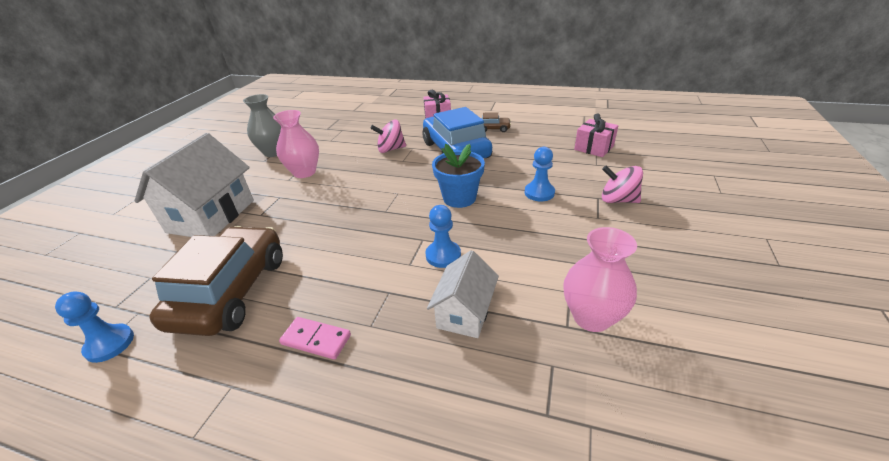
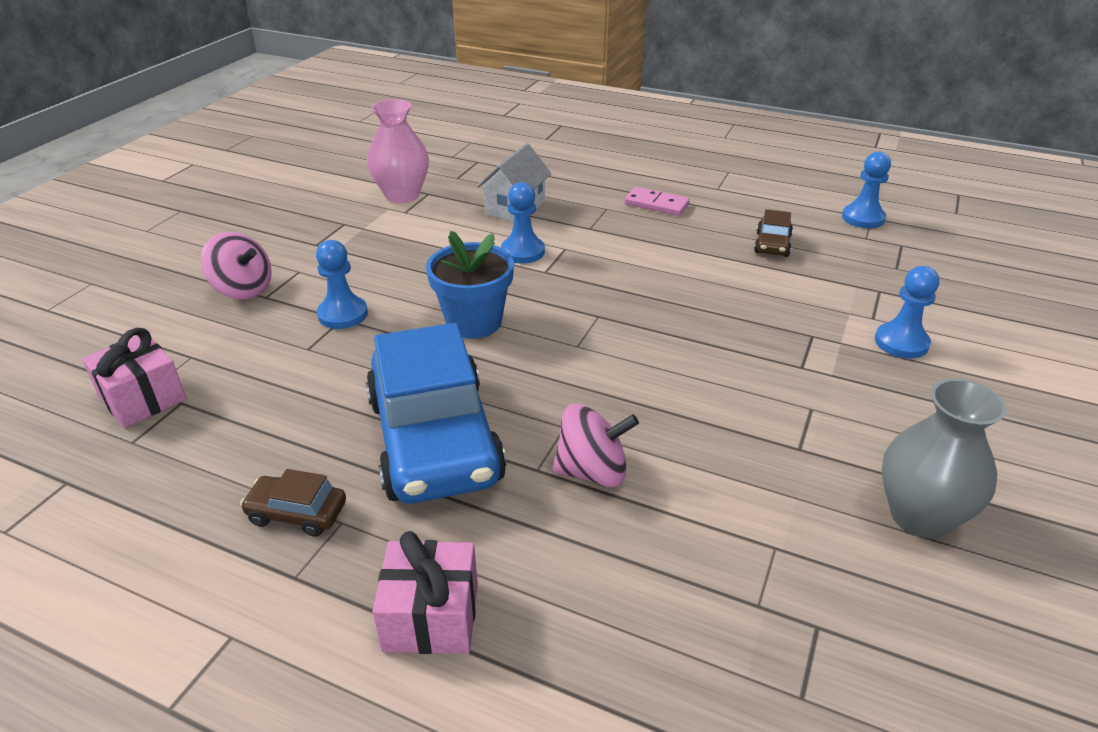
camera: 175 degrees left, 0 degrees up
(211, 216) = (901, 342): white house -> blue pawn
(231, 291) = (772, 244): brown car -> brown car, size x0.42
(304, 172) = (786, 424): pink vase -> none

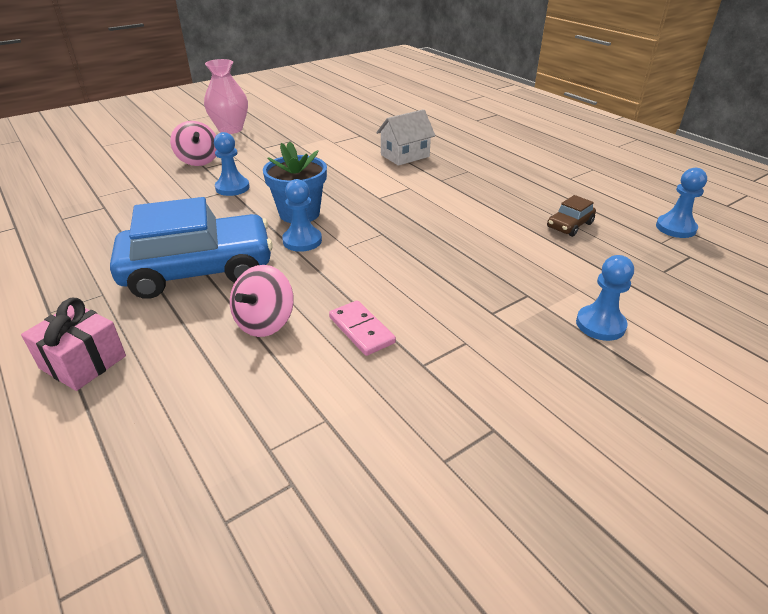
camera: 30 degrees right, 0 degrees up
(143, 398) = (90, 199): pink gift -> none
(297, 513) = (88, 281): brown car -> none
(402, 195) = (343, 133): pink vase -> pink vase (230, 129)
(434, 440) = (199, 270): blue car -> blue car turned 120 degrees counterclockwise
(523, 252) = (378, 182): blue pawn -> blue pawn (302, 241)
(592, 471) = (265, 322): pink spinning top -> pink spinning top turned 90 degrees clockwise
(656, 204) = (508, 177): pink domino -> pink domino (361, 330)
(919, 516) = (461, 450): grey vase -> none

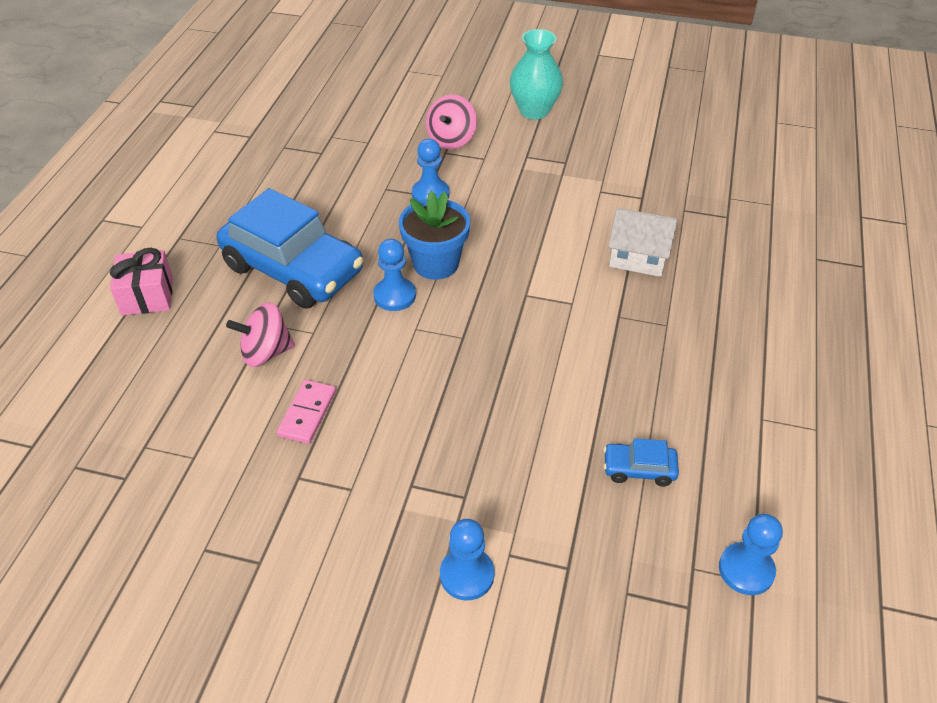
camera: 50 degrees right, 10 degrees up
(230, 129) = (534, 111): pink vase -> turquoise vase
(569, 225) = (639, 469): brown car -> blue car

